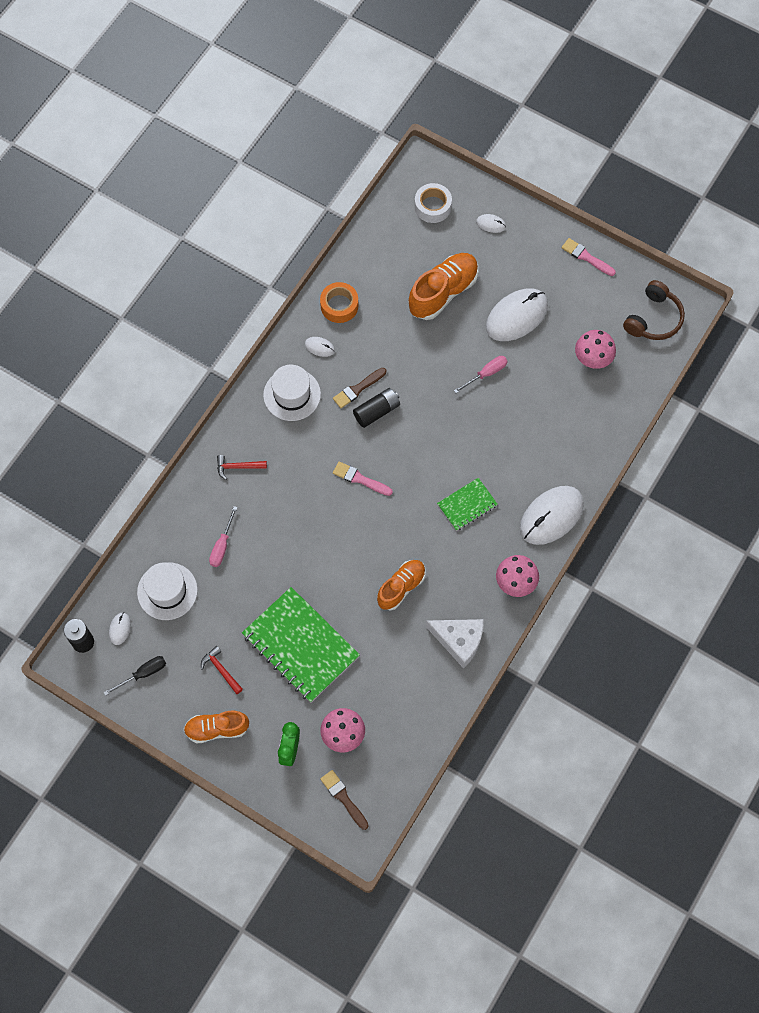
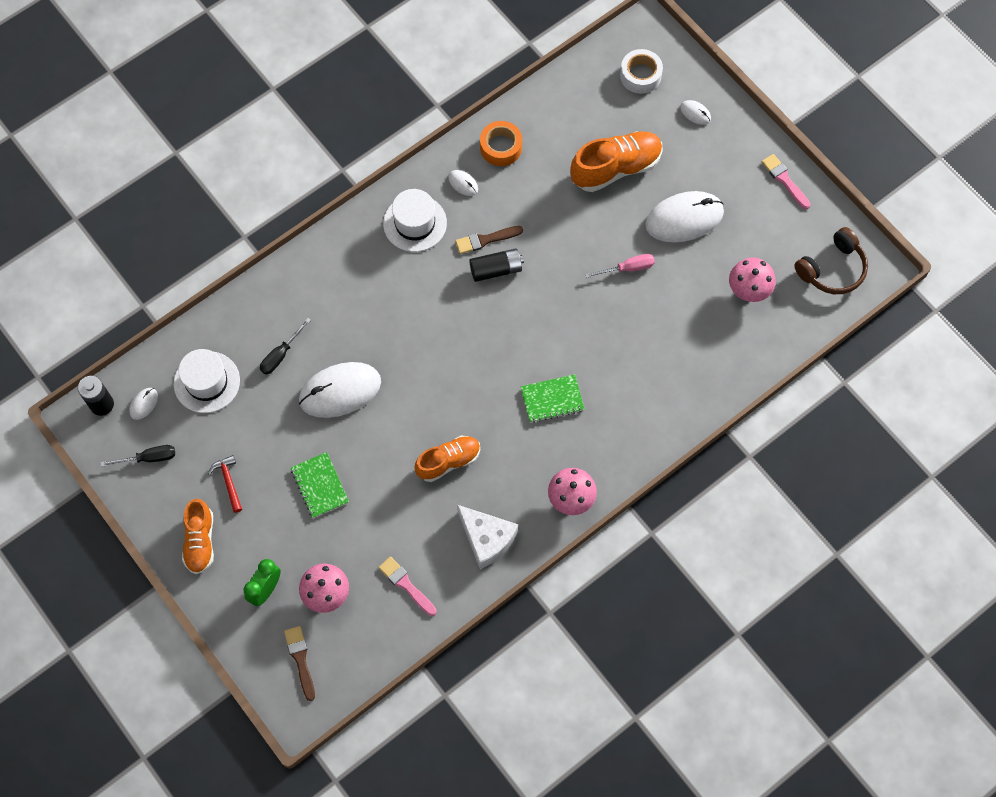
camera: 20 degrees right, 0 degrees up
(217, 729) = (200, 541): orange shoe -> orange shoe turned 105 degrees counterclockwise
(222, 546) = (281, 354): pink screwdriver -> black screwdriver
(238, 467) = (329, 279): red hammer -> none
(300, 645) = (320, 485): green notebook -> green notebook, size x0.52
(360, 479) = (450, 334): pink brush -> pink brush (406, 585)
(551, 516) = (637, 441): white mouse -> white mouse (340, 391)

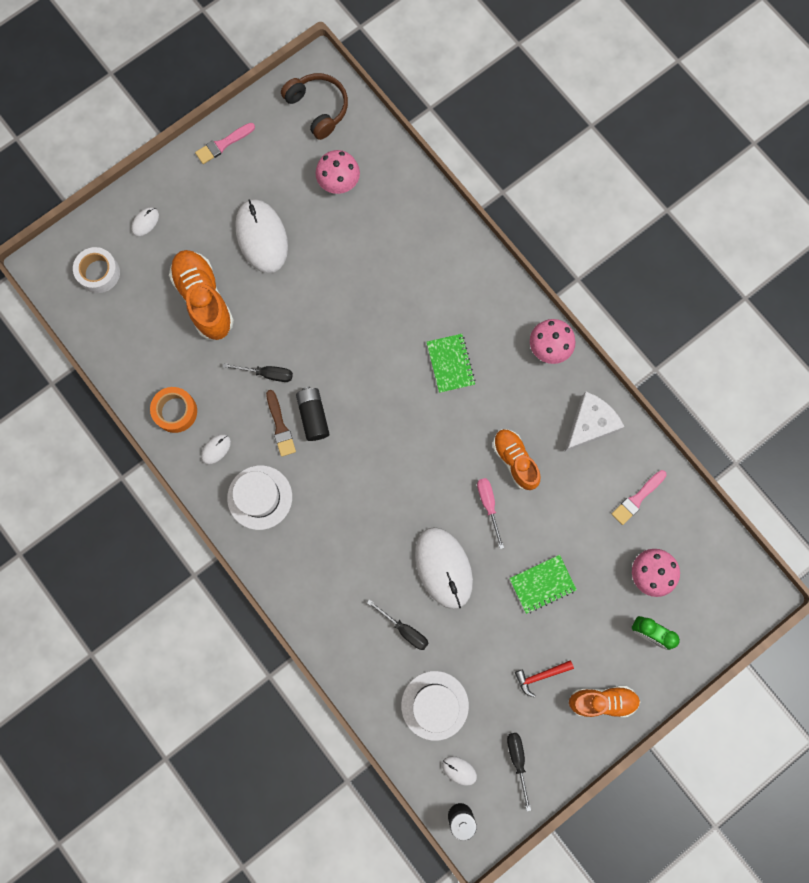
camera: 90 degrees left, 10 degrees up
(300, 660) = (713, 595): brown brush -> none
(539, 227) = (267, 374): none -> black screwdriver
(628, 268) = (314, 291): pink screwdriver -> pink screwdriver (488, 505)

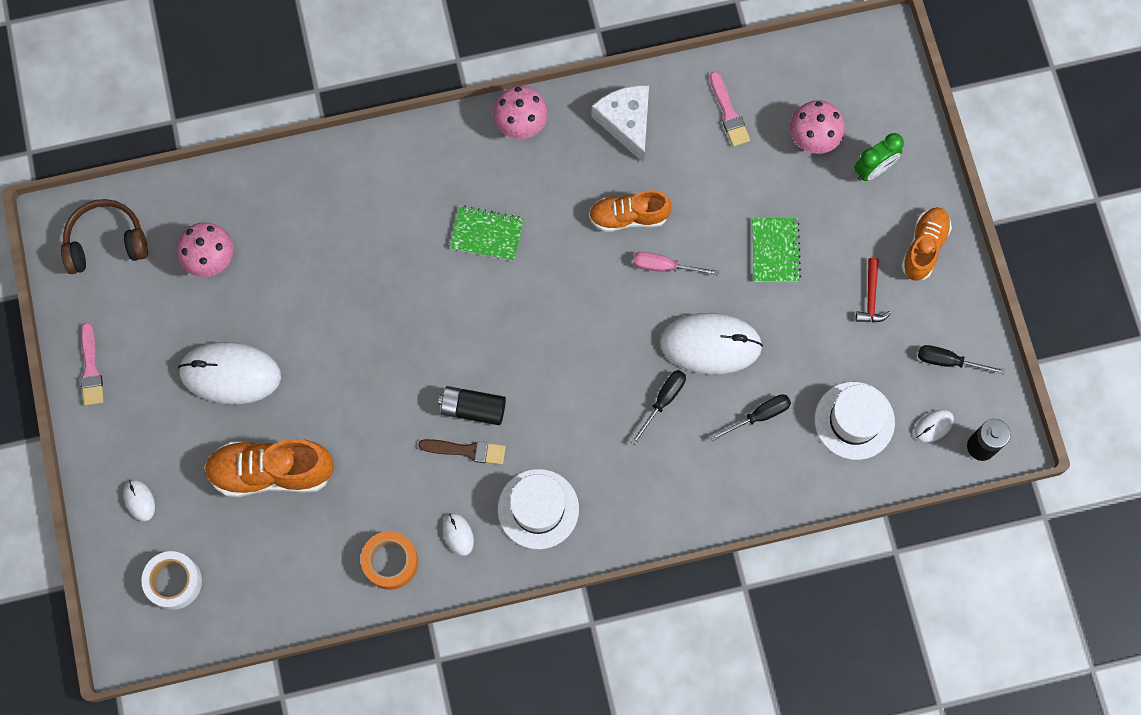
camera: 65 degrees left, 5 degrees down
(267, 374) = (398, 438): black screwdriver -> black screwdriver (663, 401)

